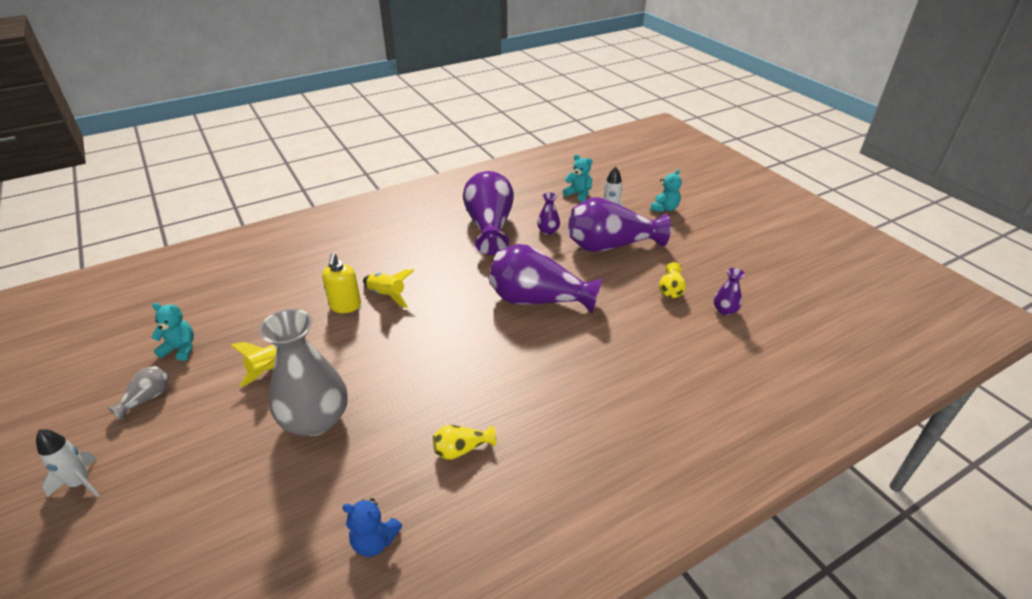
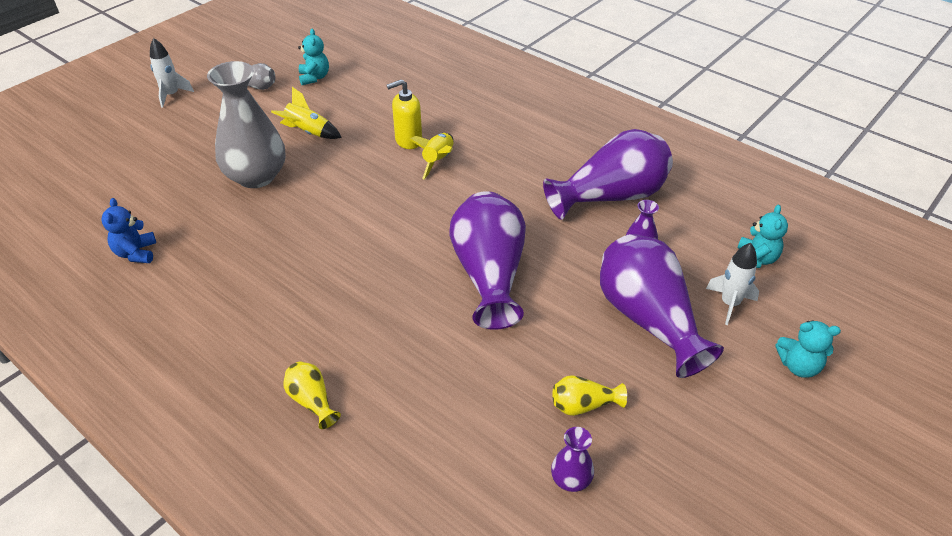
camera: 70 degrees right, 5 degrees up
(461, 449) = (242, 276): yellow vase -> yellow vase (312, 401)

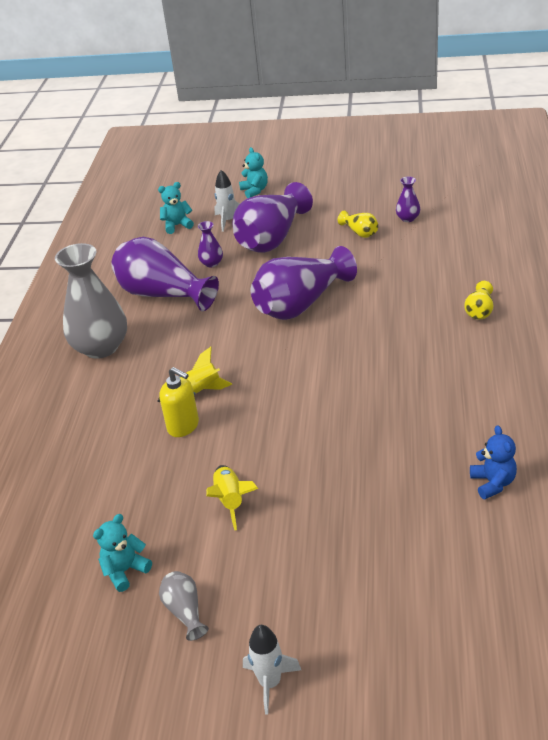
camera: 120 degrees left, 5 degrees down
(136, 253) = (493, 483): blue teddy bear -> blue teddy bear turned 60 degrees counterclockwise
(256, 176) = (328, 486): grey vase -> grey vase (101, 347)

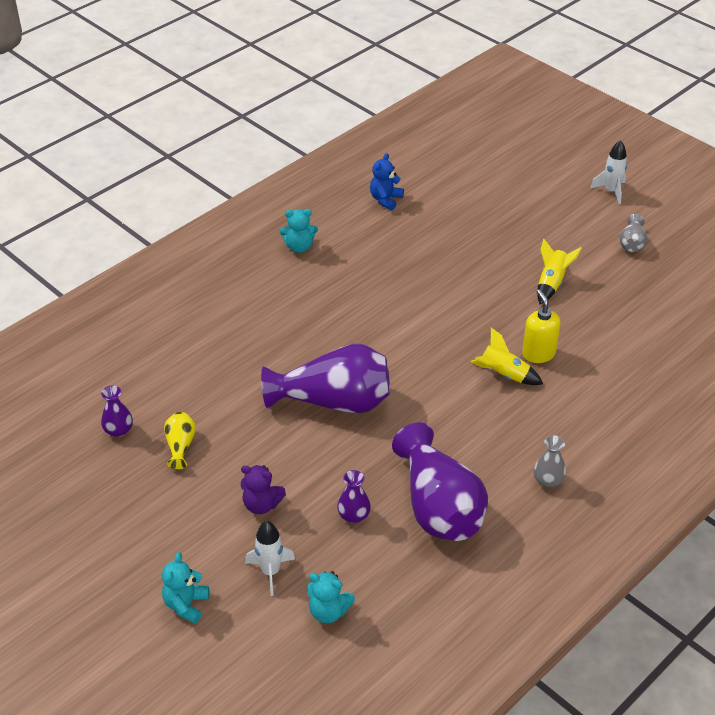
camera: 145 degrees left, 5 degrees up
(101, 347) = (548, 480): grey vase -> grey vase, size x0.44
(125, 571) = (654, 283): turquoise teddy bear -> turquoise teddy bear (299, 247)
(272, 238) = (261, 505): purple vase -> purple teddy bear
(479, 311) = (220, 299): yellow vase -> none

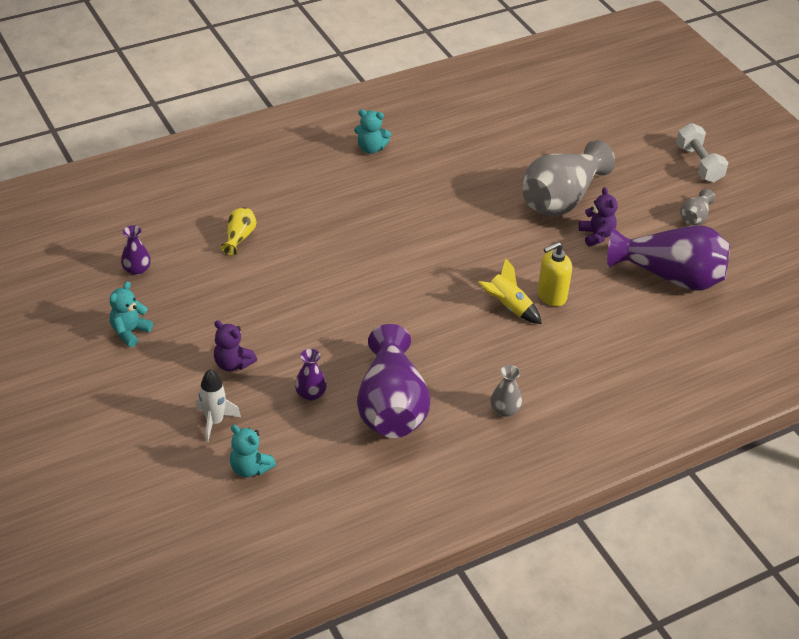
camera: 15 degrees right, 0 degrees up
(180, 446) = (184, 296): yellow vase -> yellow vase (239, 238)
(186, 604) = (129, 429): turquoise teddy bear -> turquoise teddy bear (130, 332)
(334, 402) = (338, 292): purple vase -> purple vase (670, 276)
(385, 200) = (472, 124): blue teddy bear -> none
(503, 255) = (561, 199): none -> grey vase
(538, 354) = (551, 296): yellow soap dispenser -> yellow soap dispenser turned 120 degrees counterclockwise
(552, 283) = (596, 235): yellow rocket -> purple teddy bear
(611, 191) = (698, 164): white rocket -> white dumbbell

